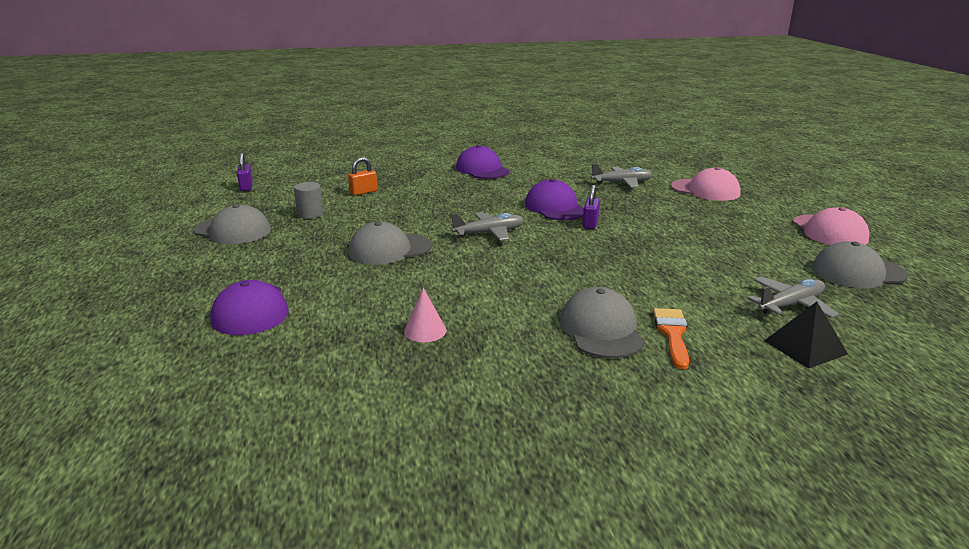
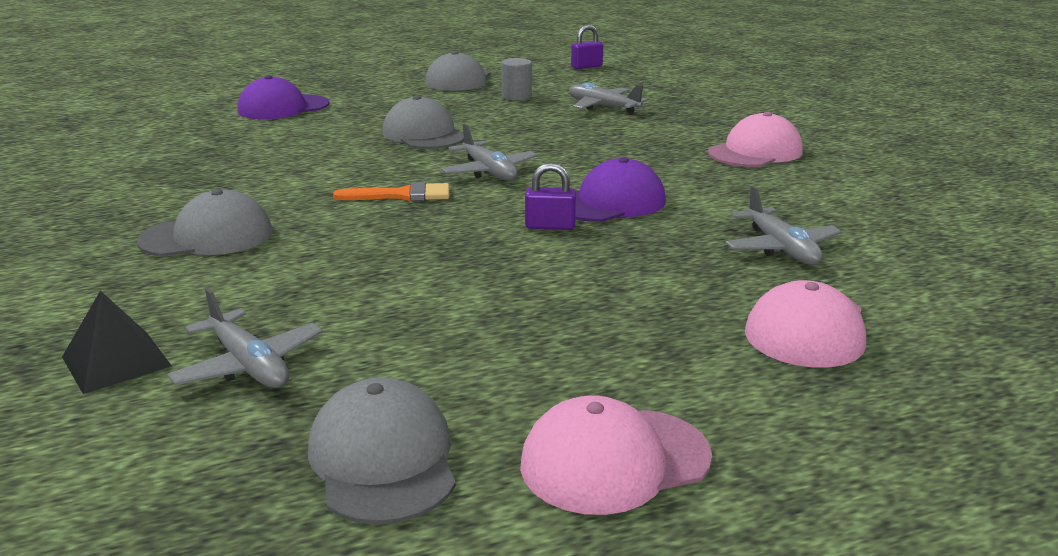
camera: 80 degrees right, 0 degrees up
(363, 192) = (602, 107): orange padlock -> grey plane
(425, 331) = (227, 164): pink cone -> none
(482, 169) = (755, 152): purple cap -> pink cap
(672, 334) = (183, 274): orange brush -> orange brush (401, 195)

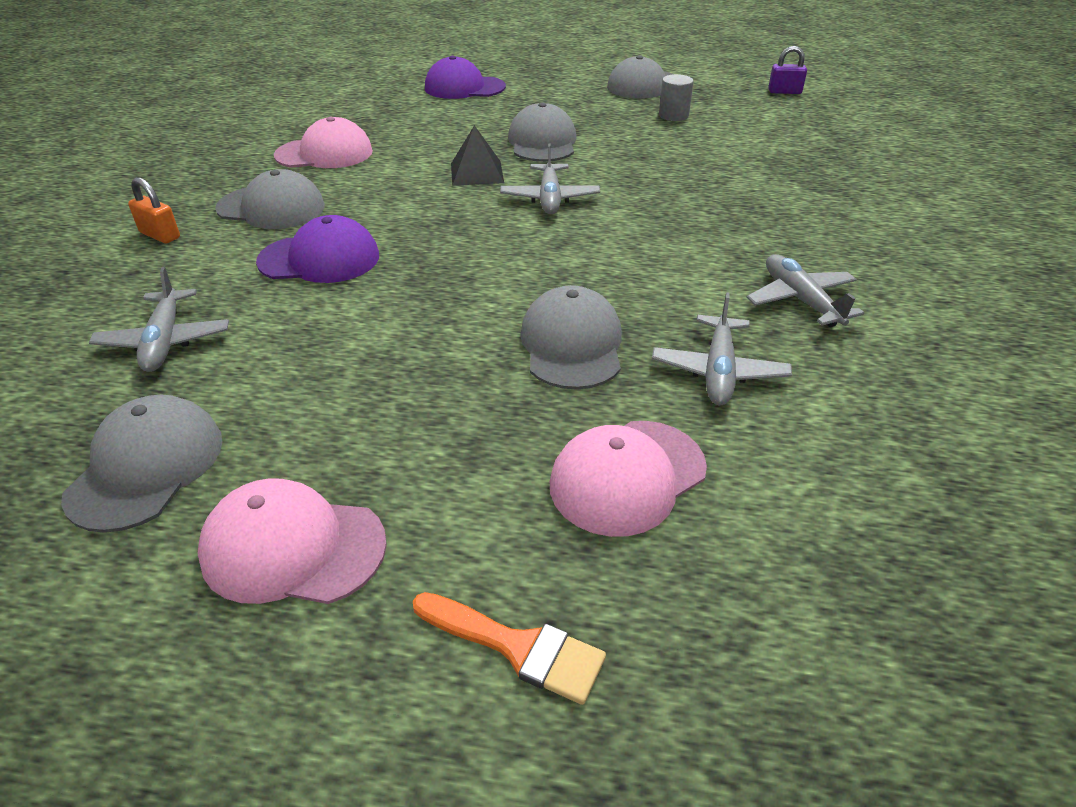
camera: 30 degrees right, 15 degrees up
(102, 287) = (160, 235): none -> orange padlock
(116, 361) = (97, 306): black pyramid -> black pyramid (476, 173)
(401, 195) = (450, 205): orange brush -> orange brush (517, 647)
(550, 226) = (531, 275): purple padlock -> none
(602, 107) = (742, 146): grey plane -> grey plane (800, 300)
(610, 202) = (616, 264): purple cap -> purple cap (319, 259)
(650, 262) = (572, 344): none -> grey cap
(755, 152) = (838, 241): pink cap -> pink cap (324, 153)

